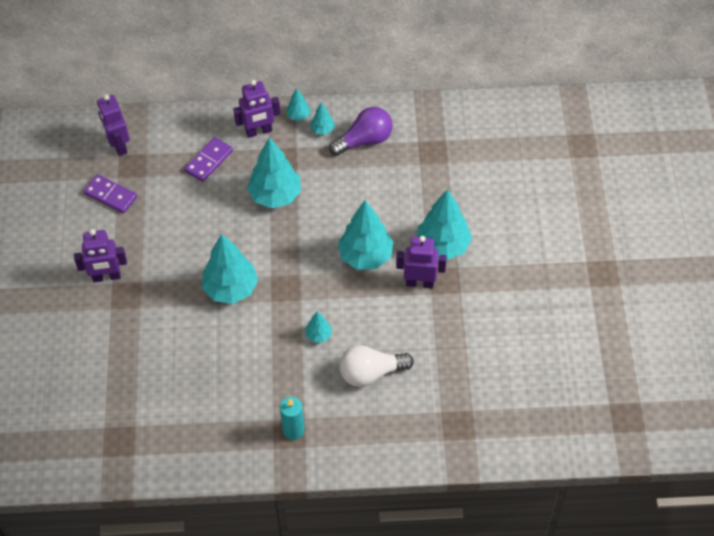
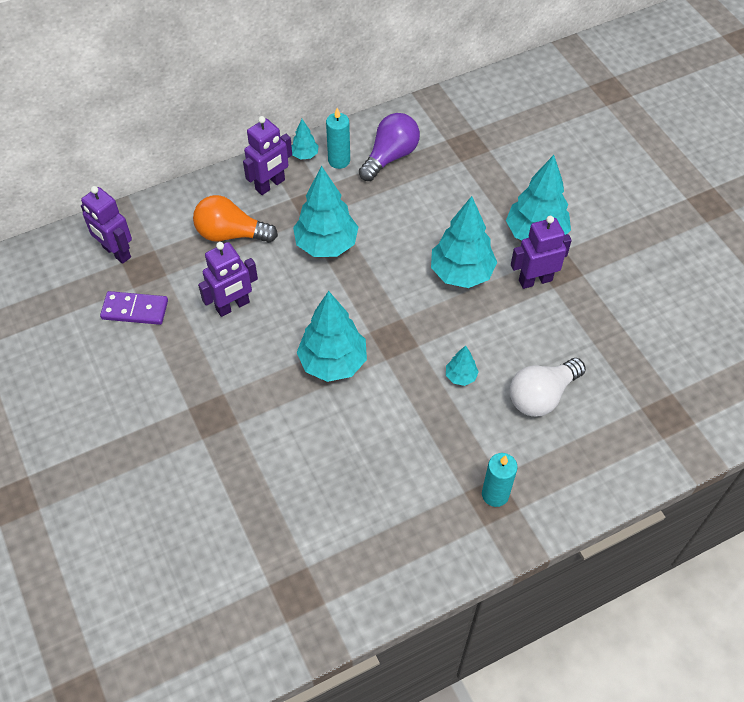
camera: 25 degrees left, 0 degrees up
(106, 277) = (178, 403): purple robot -> purple robot (233, 306)
(209, 161) = (231, 234): purple domino -> orange light bulb
(322, 129) = (339, 160): turquoise tree -> turquoise candle

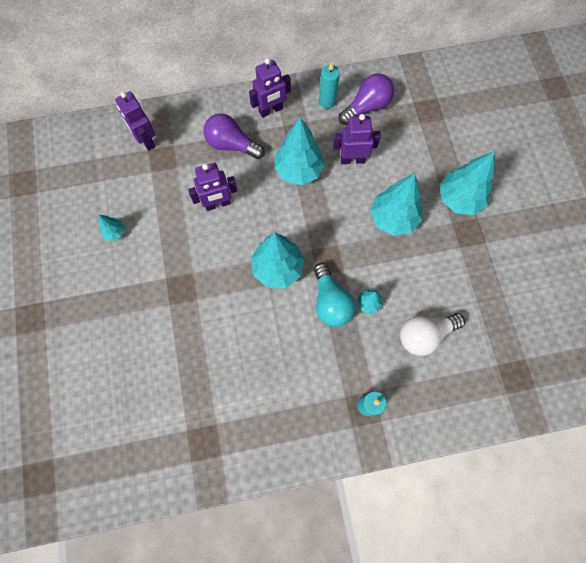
camera: 15 degrees right, 15 degrees up
(135, 310) = (148, 190): purple domino -> none
(231, 234) = (231, 145): orange light bulb -> purple light bulb
(304, 155) = (303, 91): turquoise tree -> turquoise tree (115, 232)
(412, 385) = (330, 302): none -> turquoise light bulb
(535, 280) = (447, 238): purple robot -> purple robot (352, 159)

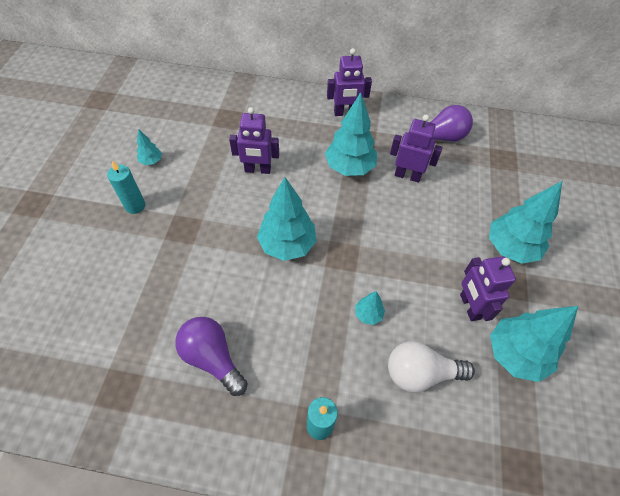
camera: 20 degrees right, 15 degrees down
(146, 140) = (221, 101): purple robot -> purple robot (469, 306)
(231, 145) = (296, 128): purple light bulb -> purple light bulb (212, 358)
(327, 101) = (402, 122): turquoise candle -> turquoise candle (135, 206)
(330, 302) = (327, 297): turquoise light bulb -> none
(393, 218) = (429, 241): turquoise tree -> turquoise tree (515, 354)

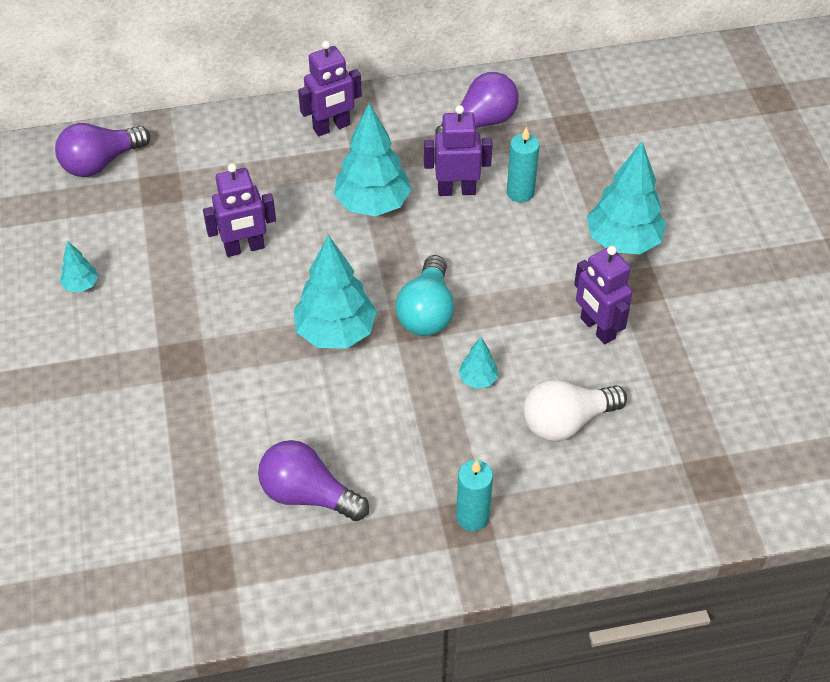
camera: 20 degrees left, 5 degrees down
(135, 206) = (95, 353): turquoise candle -> turquoise candle (520, 192)
(202, 94) = (101, 162): none -> purple light bulb
(353, 252) = (427, 312): none -> turquoise light bulb
(515, 354) = (668, 363): turquoise tree -> none

